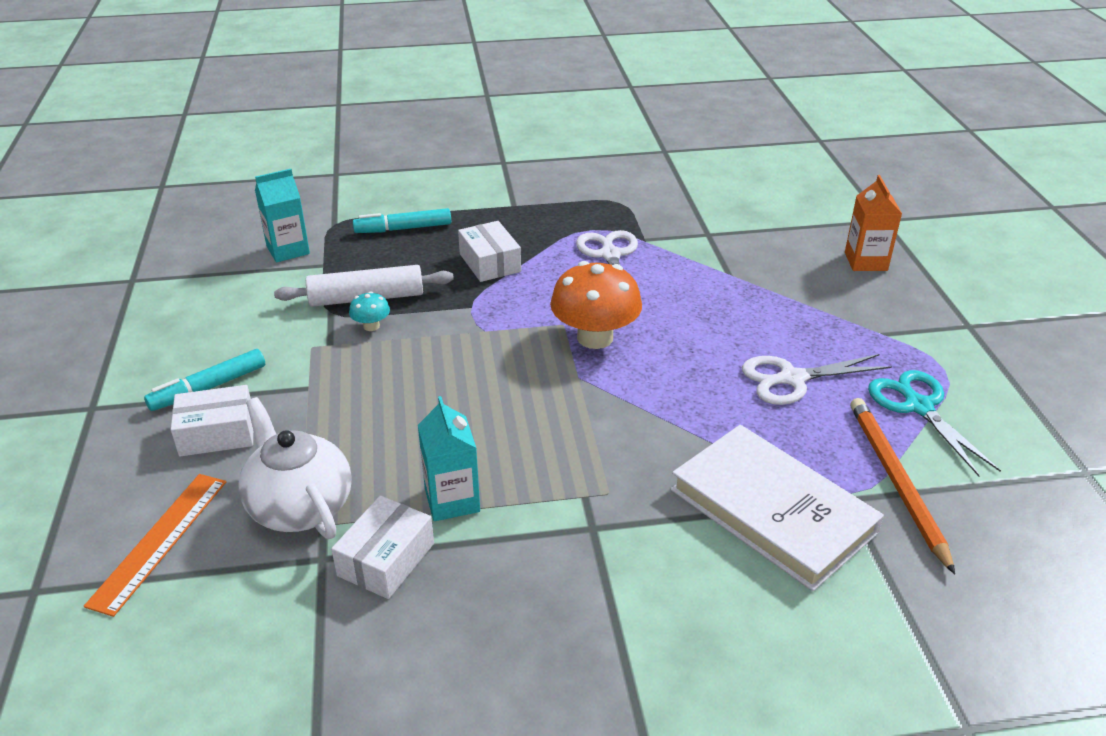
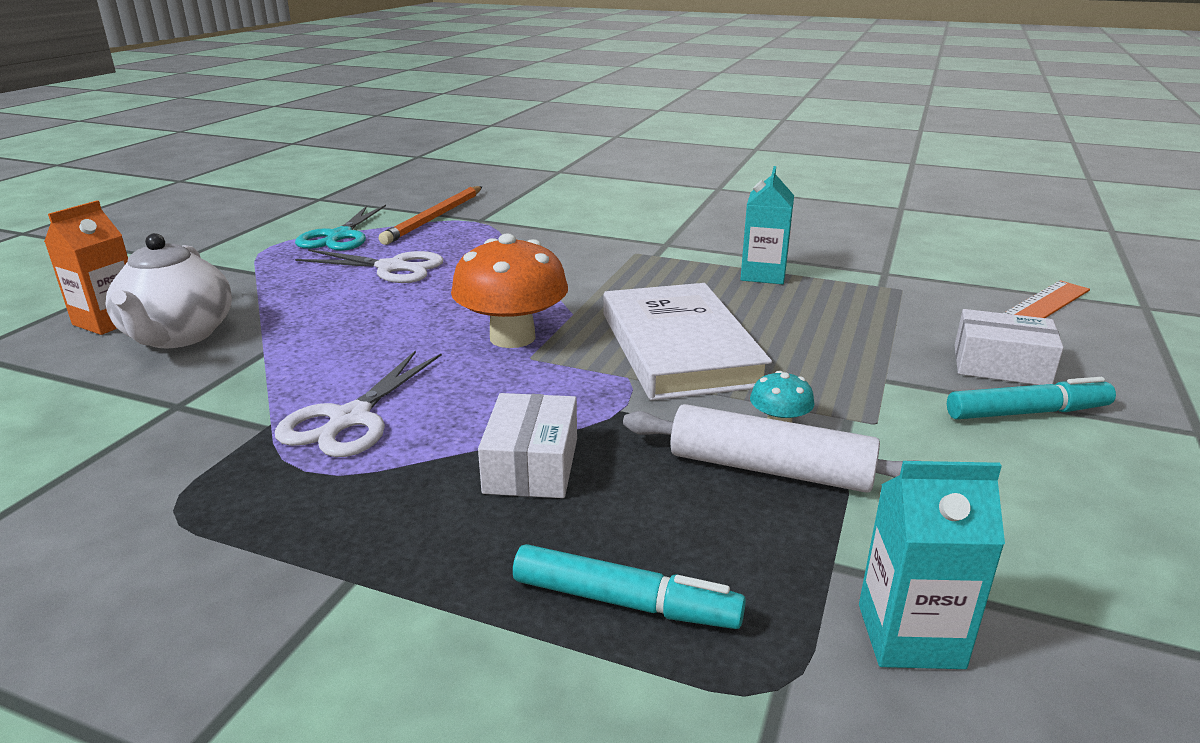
camera: 150 degrees left, 10 degrees down
(299, 506) = (902, 299): white teapot -> white teapot (178, 336)
(386, 559) = (832, 262): white box -> none
(772, 511) = (535, 225): white book -> white book (679, 348)

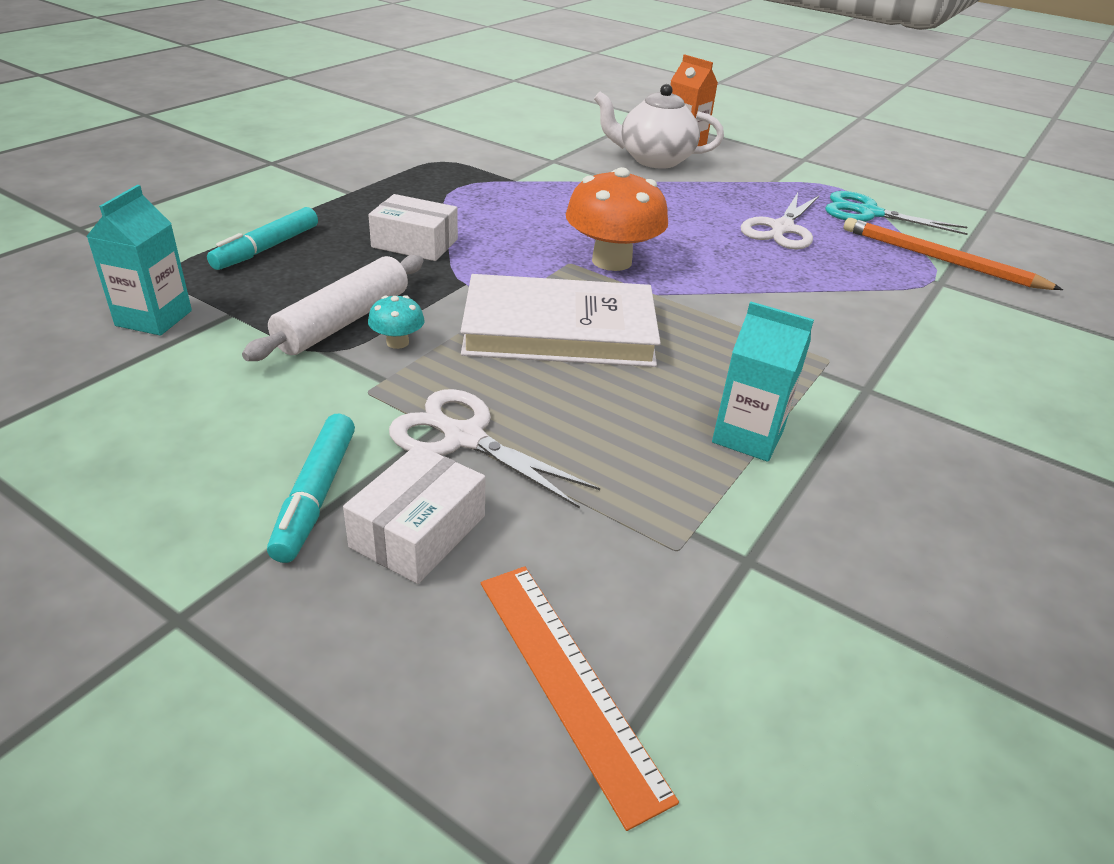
camera: 100 degrees right, 10 degrees up
(349, 419) = (508, 199): white scissors -> white scissors (463, 437)

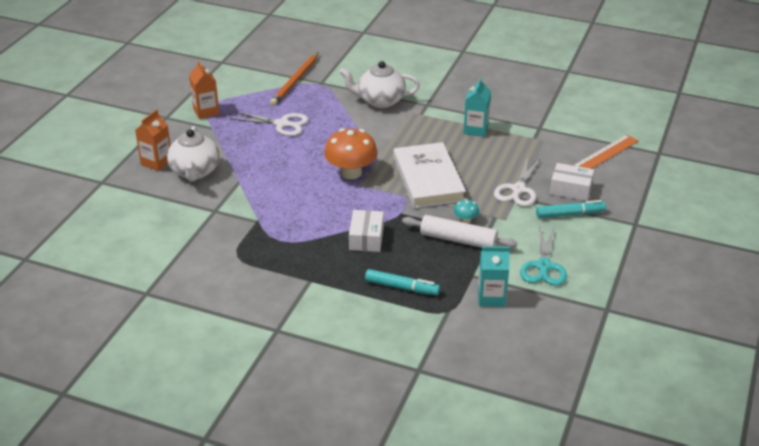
camera: 100 degrees left, 0 degrees up
(821, 183) = (206, 111): none -> orange carton
(868, 213) = (245, 98): turquoise scissors -> turquoise scissors (543, 266)
(876, 332) = (380, 101): none -> white teapot

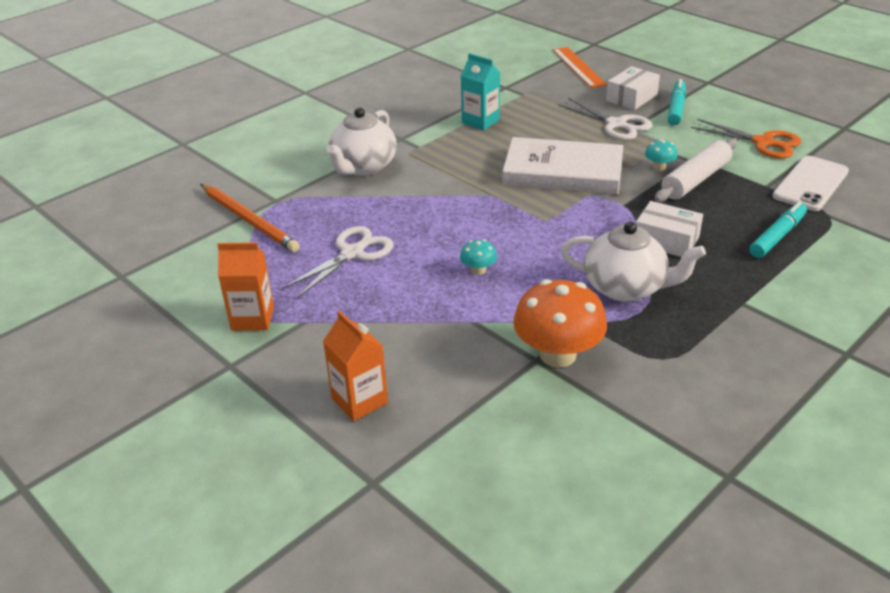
camera: 65 degrees left, 0 degrees up
(195, 172) = (417, 361): white teapot -> white teapot (626, 288)
(289, 171) = (478, 270): none -> turquoise mushroom
(351, 173) = (514, 222): orange mushroom -> orange mushroom (557, 354)
(491, 297) = (810, 184): turquoise carton -> white phone
(543, 266) = (763, 143): turquoise scissors -> orange scissors

